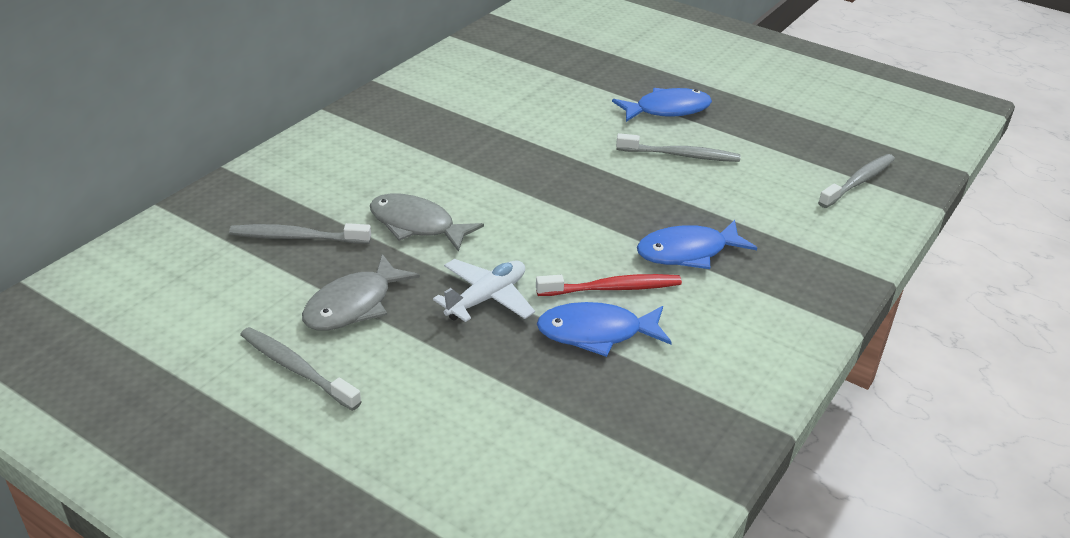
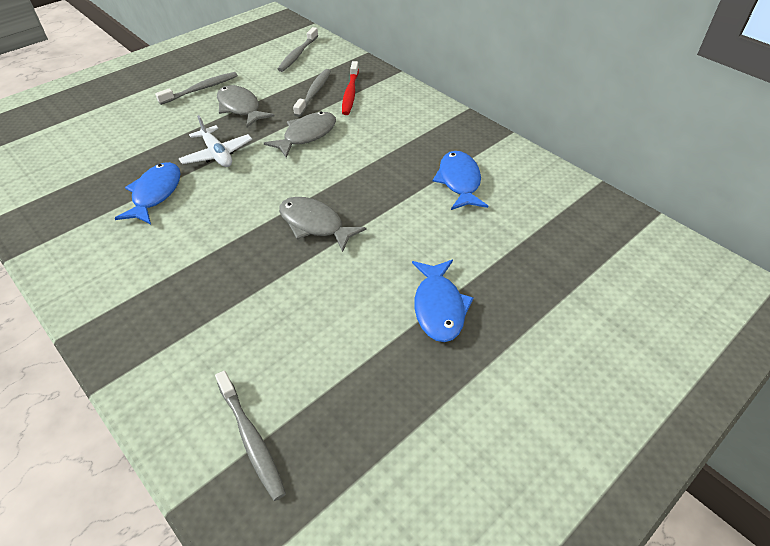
camera: 105 degrees right, 10 degrees up
(594, 190) = (315, 224): none -> grey fish
(612, 288) = (193, 210): red toothbrush -> red toothbrush (350, 93)
(680, 155) = (350, 294): grey toothbrush -> grey toothbrush (298, 54)
(688, 252) = (210, 260): blue fish -> blue fish (459, 181)

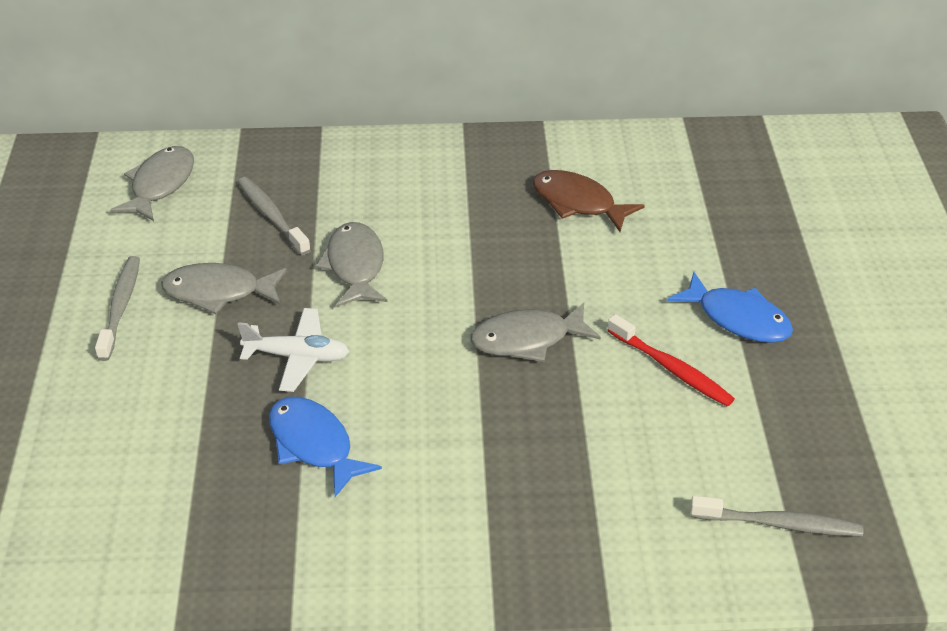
camera: 50 degrees left, 5 degrees down
(298, 54) = (160, 185): grey toothbrush -> grey fish
(350, 93) = (314, 189): red toothbrush -> red toothbrush (671, 368)
(459, 181) = (578, 203): blue fish -> brown fish

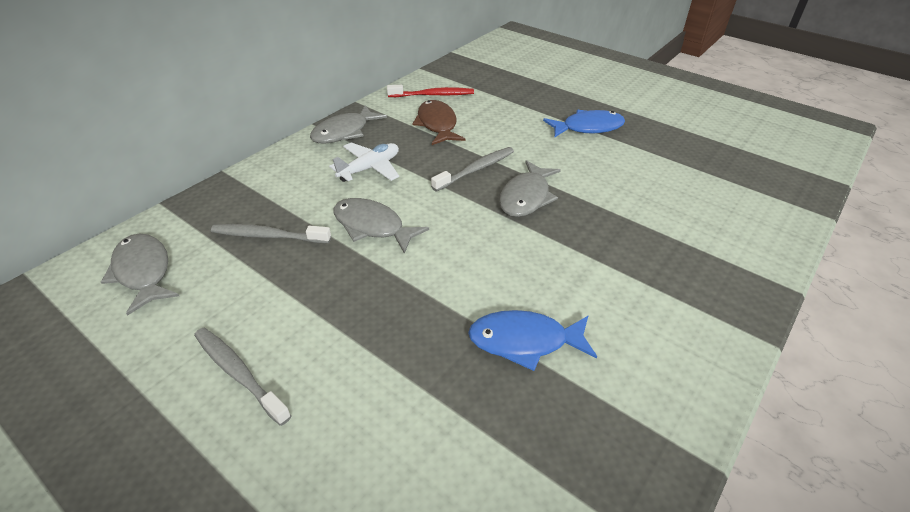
camera: 50 degrees left, 0 degrees up
(218, 292) = (304, 305): grey fish -> grey fish (344, 132)
(297, 357) = (425, 301): white plane -> white plane (369, 168)
(578, 203) = (437, 124): brown fish -> brown fish turned 90 degrees clockwise
(671, 368) = (604, 164): red toothbrush -> red toothbrush (433, 95)
(779, 524) = (755, 193): grey toothbrush -> grey toothbrush (476, 169)

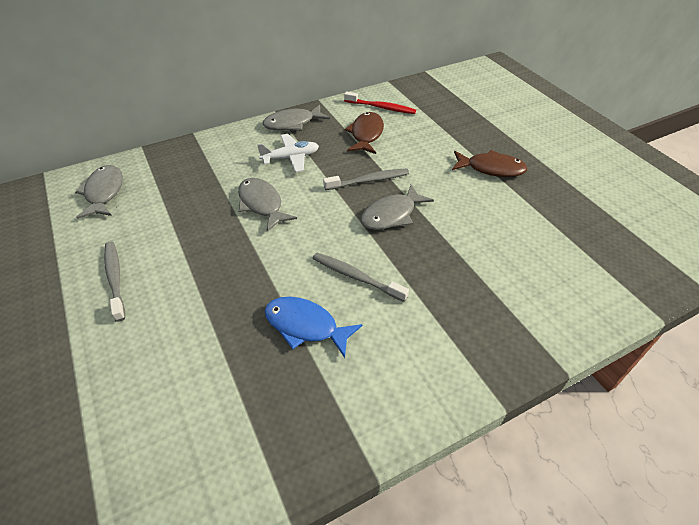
camera: 25 degrees right, 5 degrees up
(268, 236) = (190, 190): grey toothbrush -> grey toothbrush (356, 277)
(588, 128) = (491, 169): blue fish -> brown fish

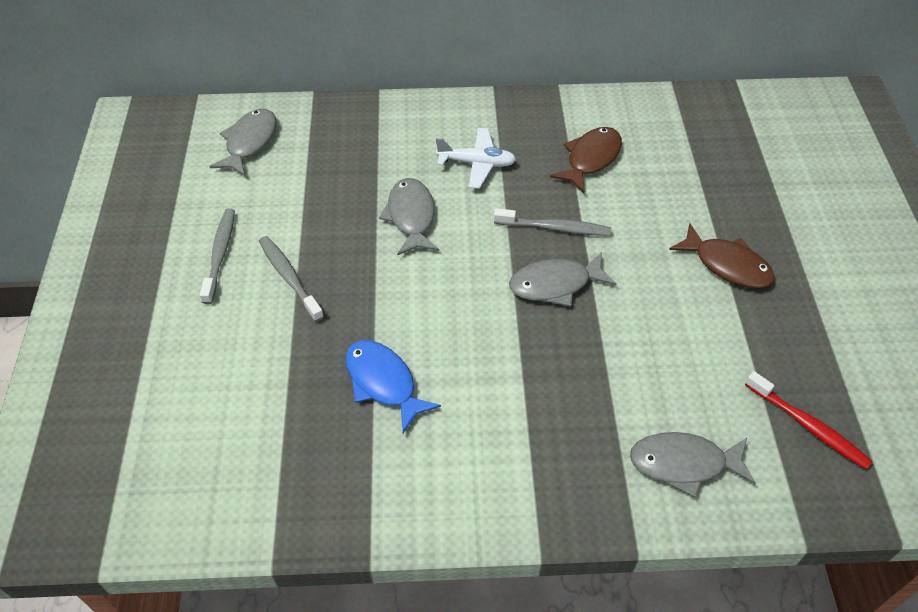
camera: 25 degrees right, 5 degrees up
(292, 123) = (505, 113): grey fish -> grey fish (684, 463)
(356, 277) = (468, 347): grey toothbrush -> grey toothbrush (289, 277)
(381, 107) = (635, 123): red toothbrush -> red toothbrush (808, 426)

